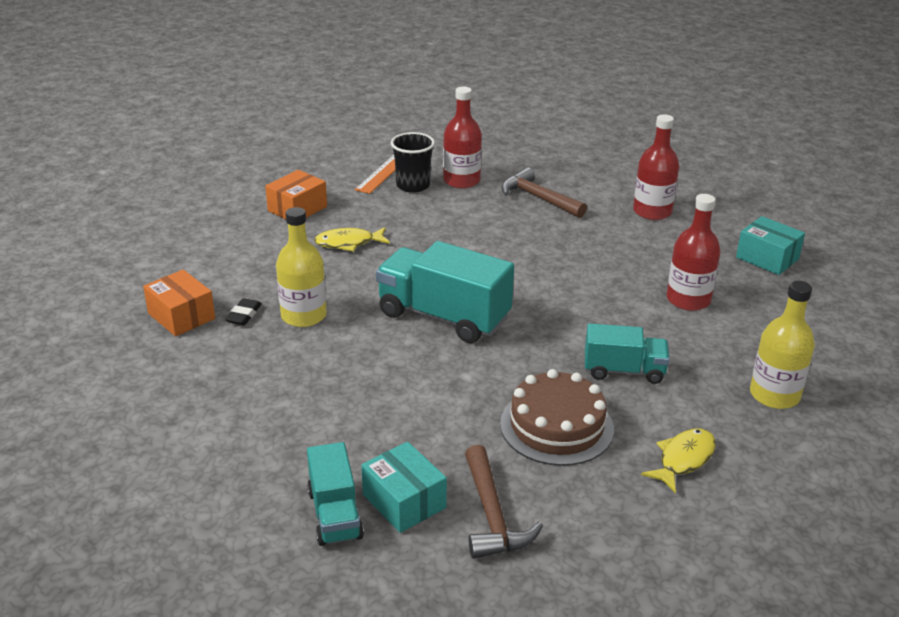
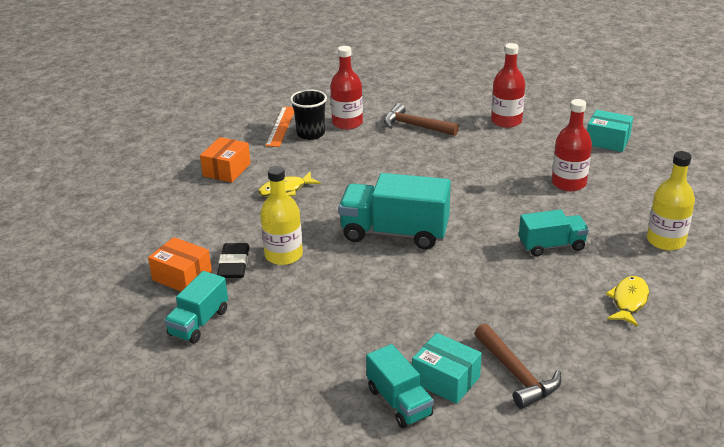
camera: 15 degrees left, 0 degrees up
(169, 371) = (199, 322): none -> turquoise truck
(244, 315) = (234, 264): black eraser -> black eraser, size x1.57
(556, 426) = (526, 297): brown cake -> none

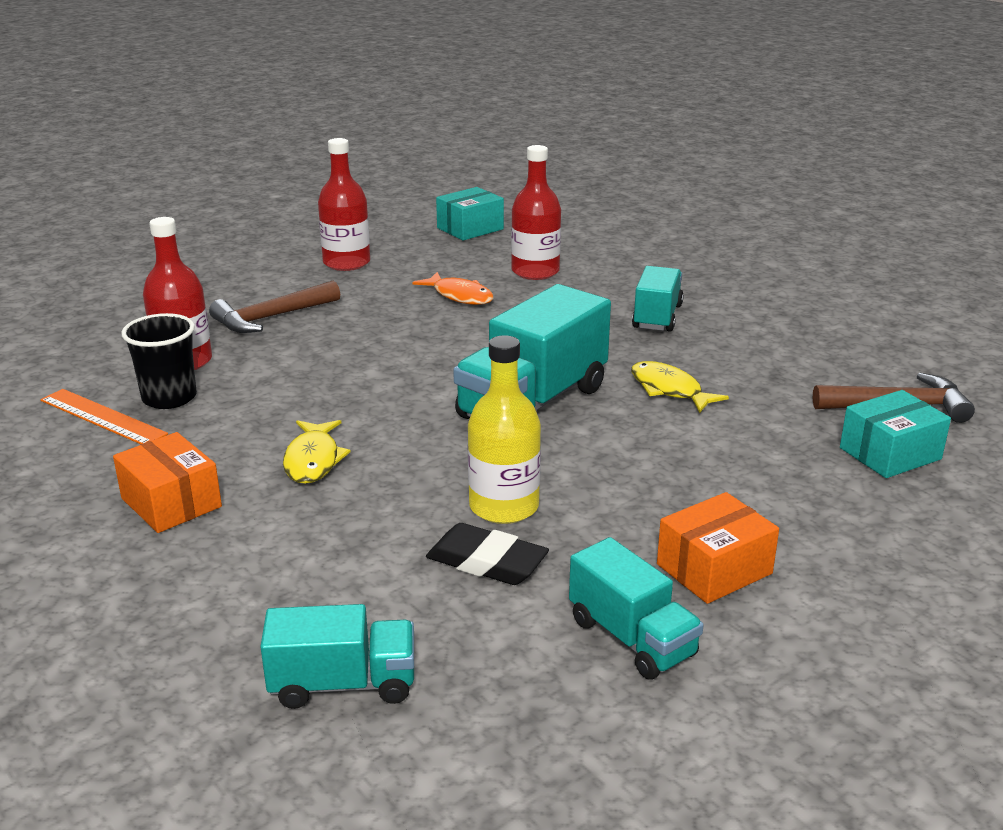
camera: 65 degrees left, 5 degrees down
(182, 276) = (473, 628): orange box -> orange box (714, 569)
(399, 402) = (923, 498): turquoise truck -> turquoise truck (343, 684)
(503, 169) = (460, 296): none -> orange fish
(628, 301) = (796, 310): yellow fish -> yellow fish (669, 389)
(665, 241) = (699, 262): yellow bottle -> none

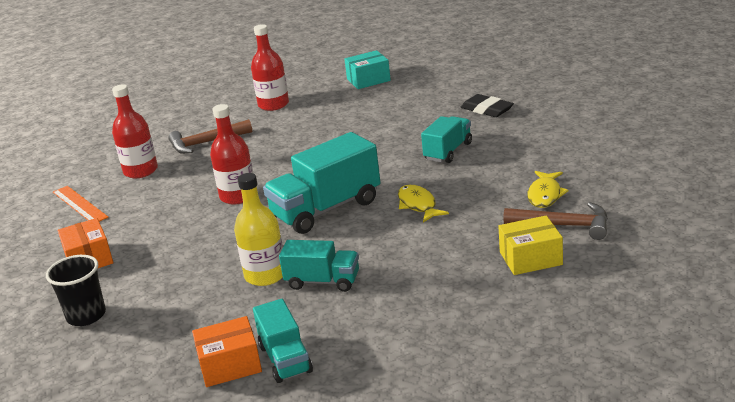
camera: 20 degrees right, 0 degrees up
(169, 398) = (121, 194): black cup -> black cup (86, 316)
(313, 460) = (177, 239): yellow fish -> yellow fish (545, 195)
(343, 684) = (119, 367): turquoise truck -> turquoise truck (323, 281)
(460, 296) = (329, 131): orange fish -> none
(487, 562) = (235, 307): black eraser -> black eraser (487, 110)
(535, 271) = (390, 114): red bottle -> red bottle (238, 196)
(714, 569) = (361, 323): orange box -> orange box (230, 365)
(890, 453) = (530, 258): turquoise box -> yellow box

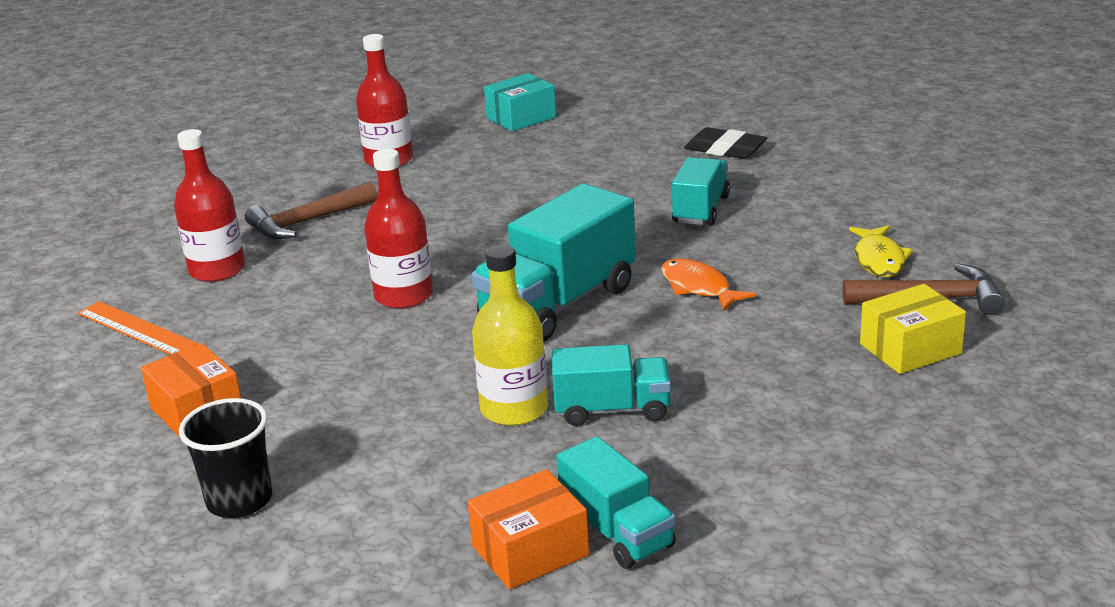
camera: 15 degrees left, 0 degrees up
(418, 205) = (698, 287): yellow fish -> orange fish

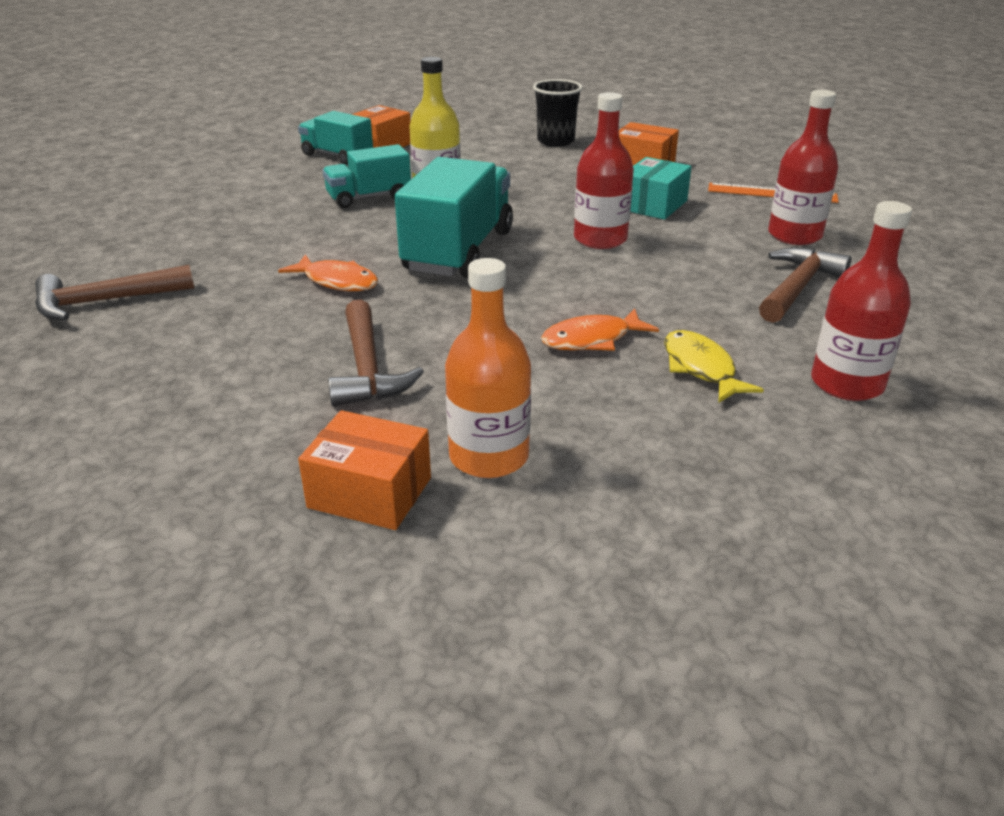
camera: 155 degrees right, 5 degrees up
(519, 207) = (591, 340): none -> orange fish
(521, 118) = (775, 517): turquoise box -> turquoise box (653, 205)
(648, 155) = (489, 456): none -> orange bottle
(701, 210) = (367, 369): turquoise truck -> brown hammer
(725, 149) = (370, 492): black eraser -> orange box
(879, 260) = (148, 335): yellow fish -> yellow fish (700, 368)
(910, 348) = (140, 260): yellow box -> none

